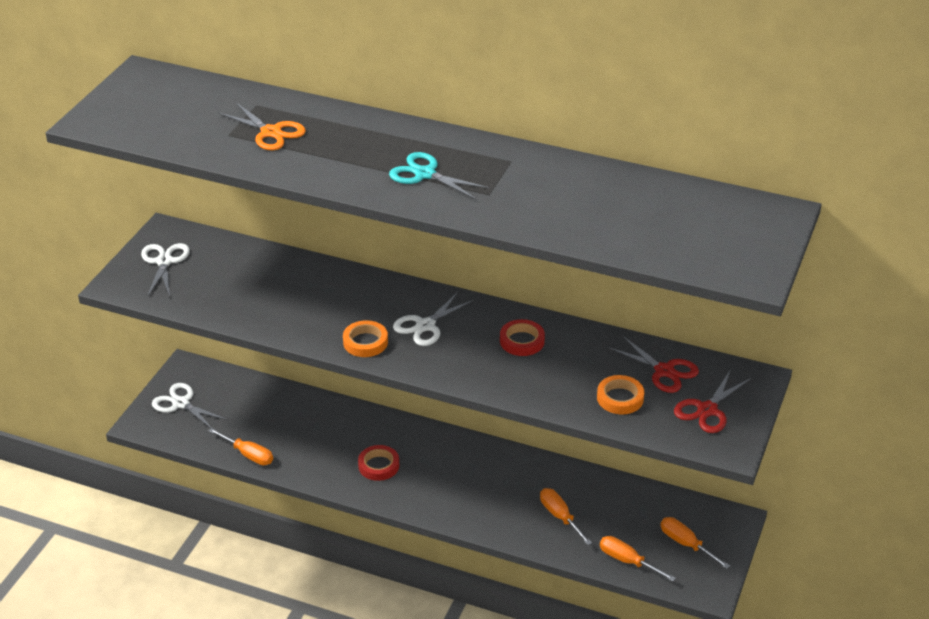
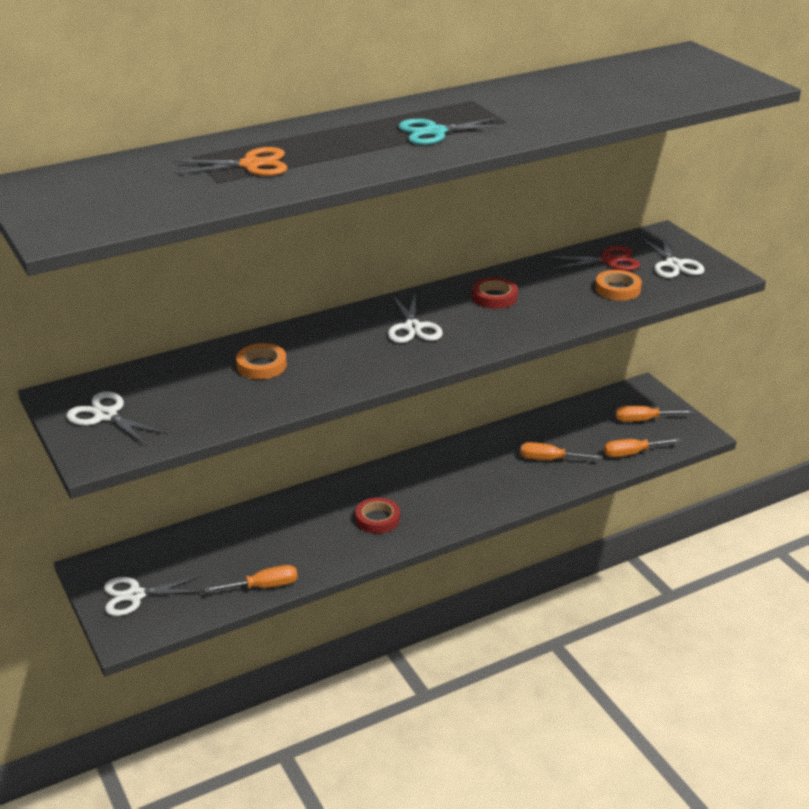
camera: 50 degrees left, 5 degrees down
(365, 342) = (393, 363): orange tape -> orange tape (261, 365)
(707, 410) = (673, 265): red scissors -> white scissors

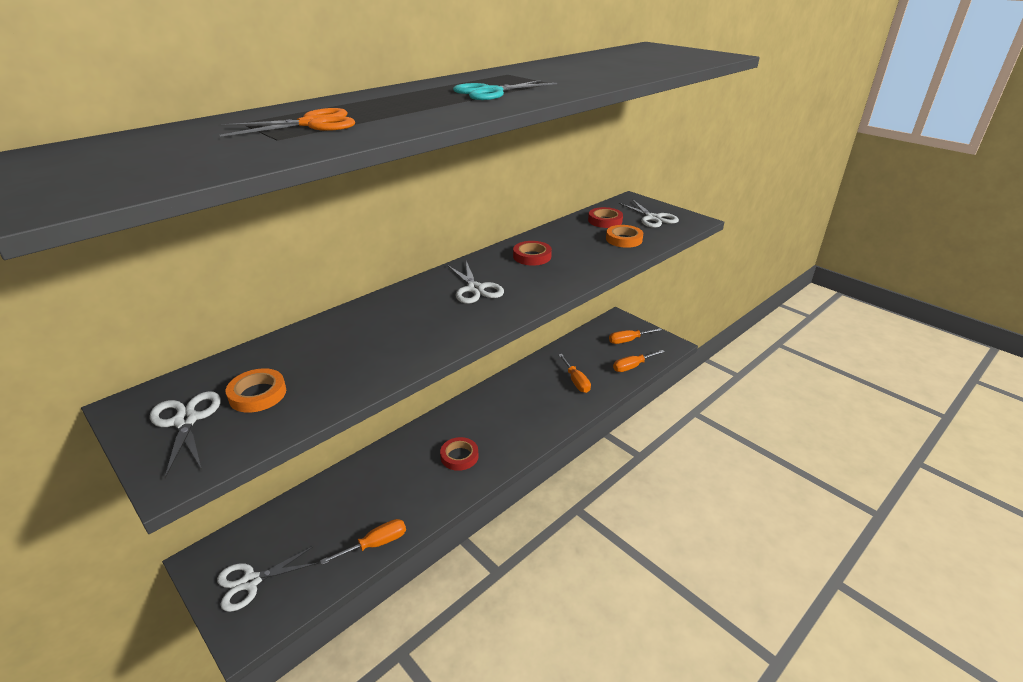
camera: 15 degrees left, 0 degrees up
(106, 415) = (186, 420): white scissors -> white scissors turned 45 degrees clockwise
(261, 365) = (346, 342): orange tape -> orange tape (257, 394)
(550, 459) = (576, 381): orange screwdriver -> orange screwdriver turned 105 degrees counterclockwise
(609, 261) = (605, 221): red scissors -> red tape

